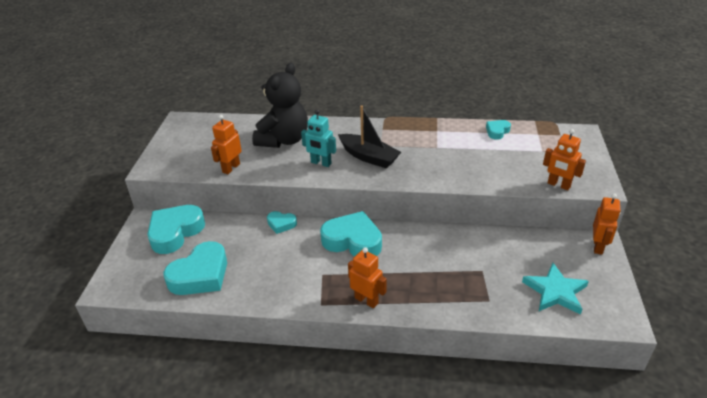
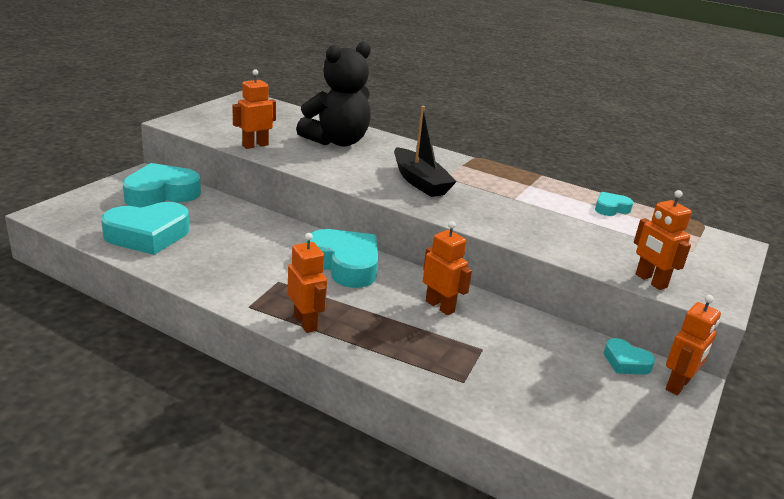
camera: 20 degrees right, 10 degrees down
(281, 224) = (278, 224): turquoise heart -> turquoise heart (626, 362)
(321, 163) = (358, 170): turquoise robot -> none
(435, 248) = (440, 306): none -> orange robot
(555, 291) = (568, 408): turquoise star -> none

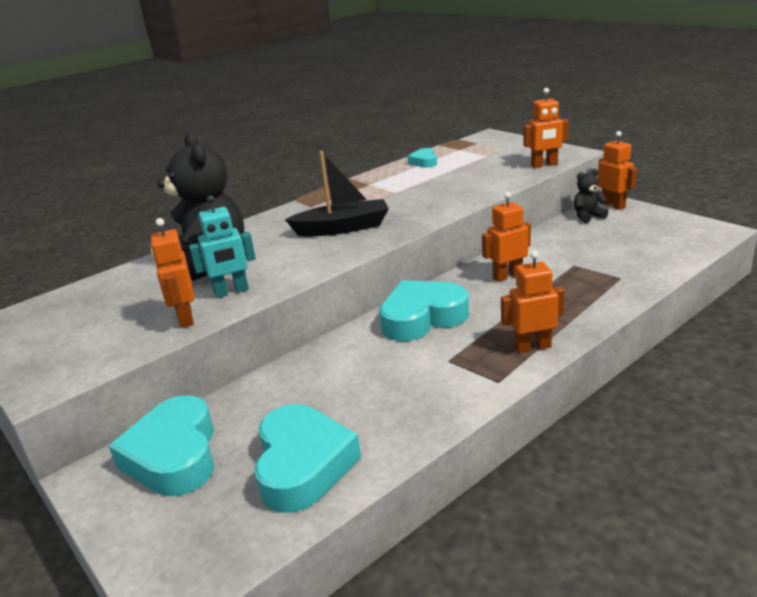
camera: 65 degrees left, 0 degrees up
(295, 154) = (231, 291): none -> turquoise robot
(626, 362) = (587, 216): turquoise heart -> black teddy bear

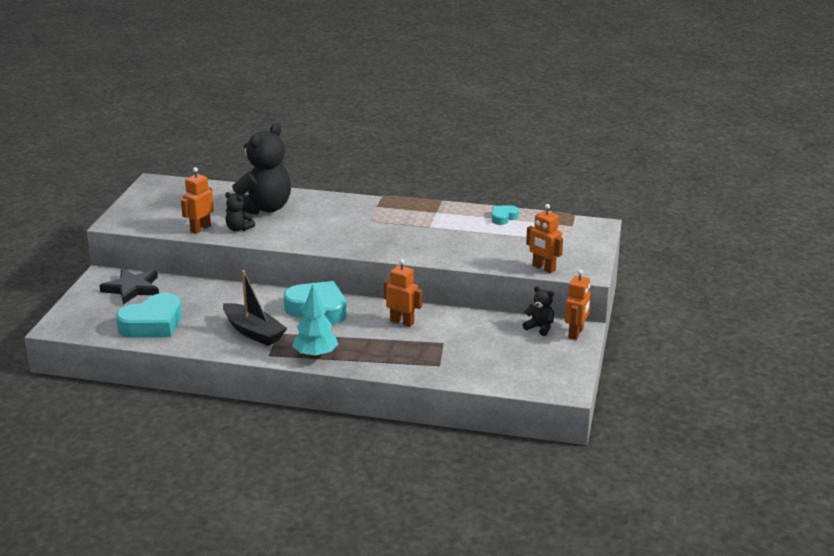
camera: 50 degrees right, 0 degrees up
(174, 455) = (132, 288): turquoise heart -> black star
(231, 291) = (238, 229): turquoise robot -> black teddy bear
(342, 228) = (351, 230): black boat -> black boat (253, 332)
(532, 347) = (315, 355): orange robot -> turquoise tree

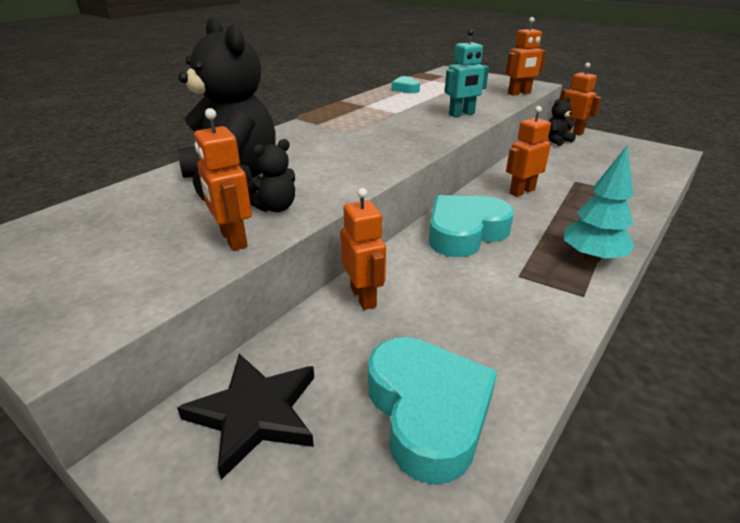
camera: 65 degrees left, 5 degrees up
(225, 292) = (363, 297): none -> orange robot
(253, 332) = (508, 295): black boat -> none
(451, 252) = (462, 114): none -> turquoise robot

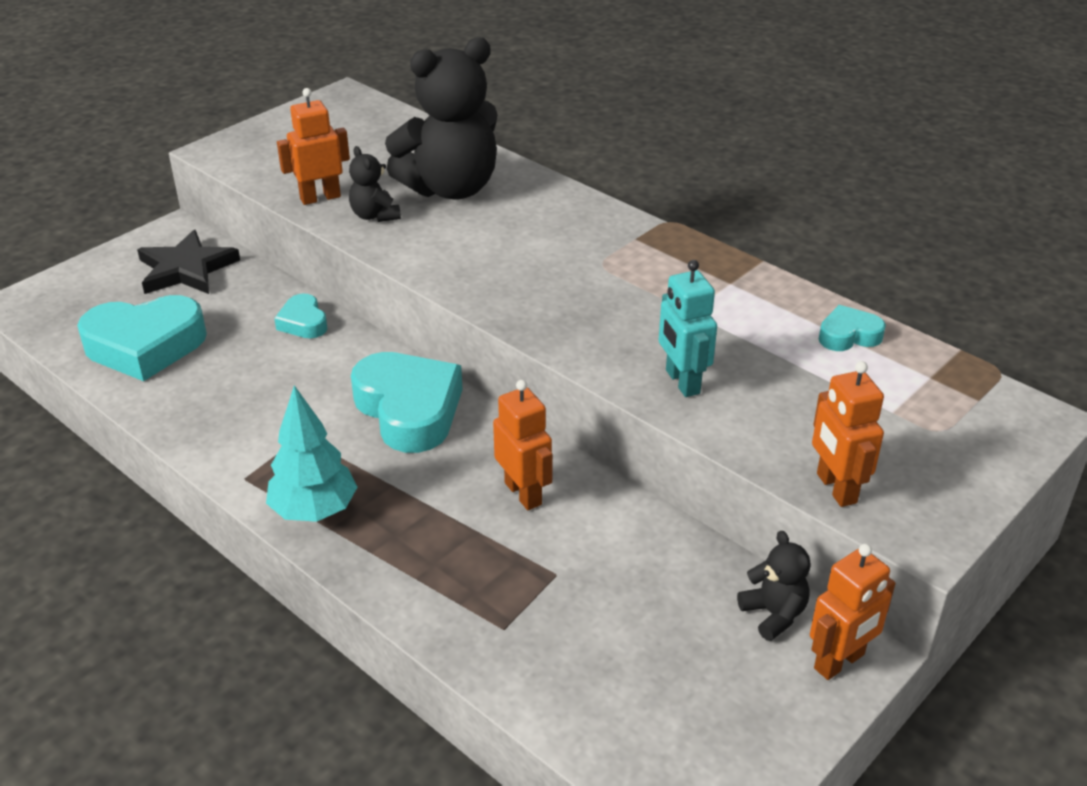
camera: 95 degrees right, 5 degrees up
(363, 297) = (303, 322): orange robot -> turquoise heart

